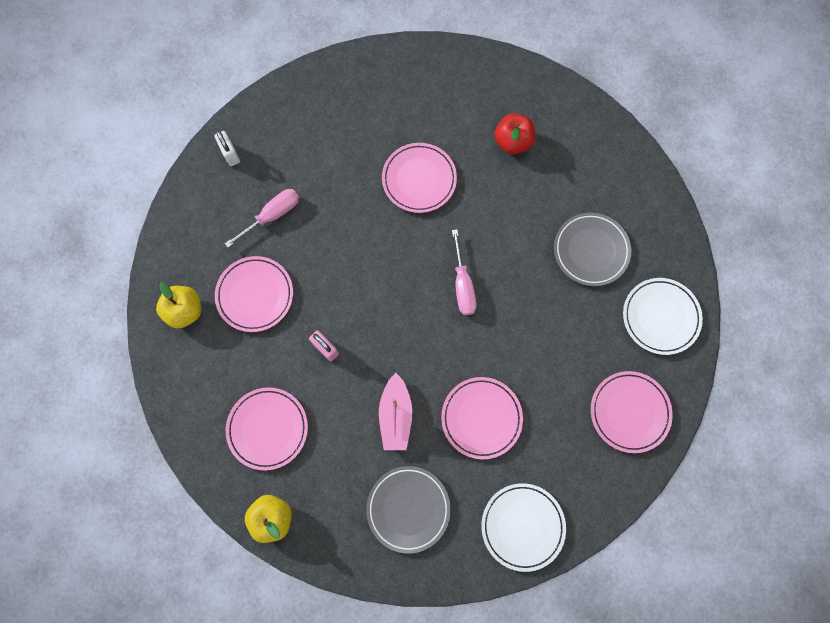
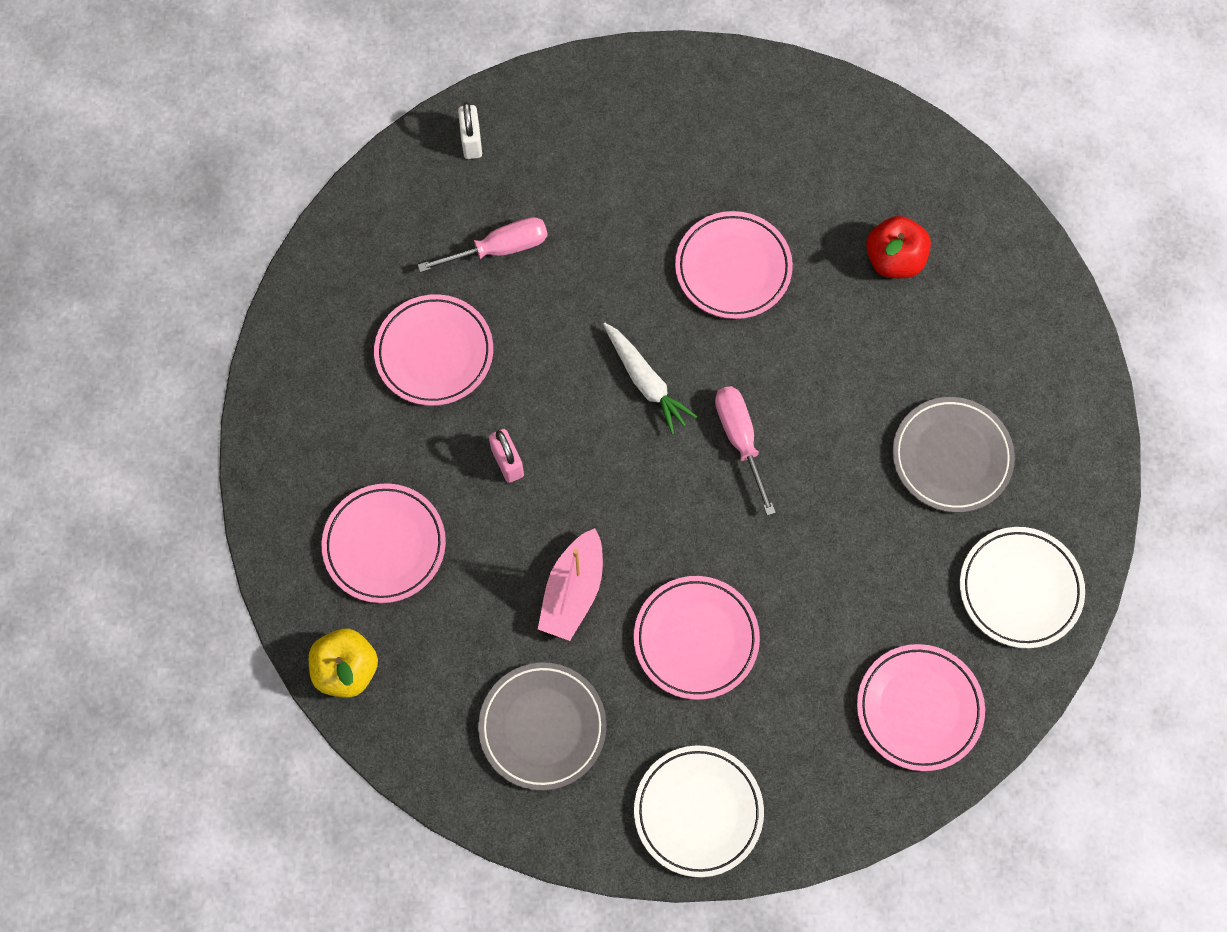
camera: 20 degrees right, 5 degrees down
(185, 310) = (328, 341): yellow apple -> none
(392, 268) = (646, 382): none -> white carrot
(462, 284) = (740, 440): pink screwdriver -> pink screwdriver turned 150 degrees clockwise

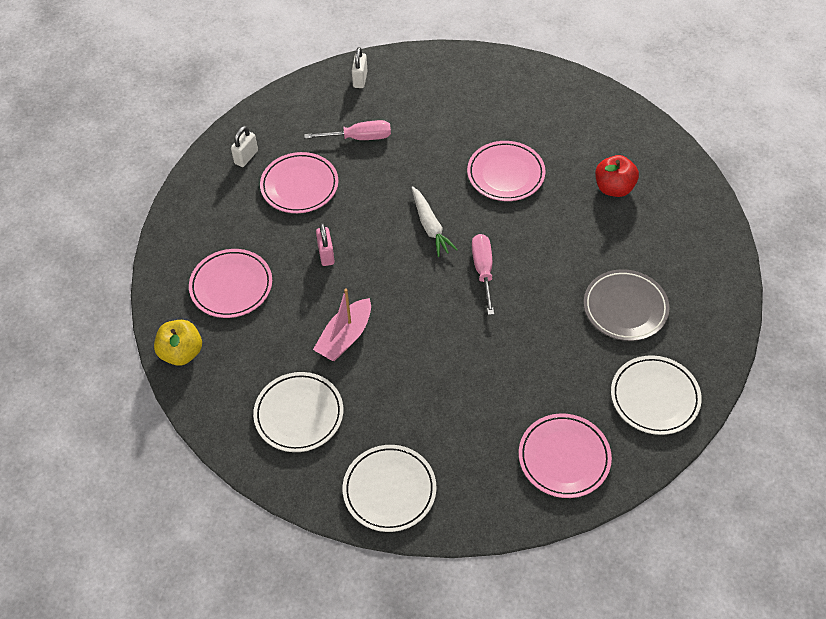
camera: 15 degrees right, 15 degrees down
(338, 319) = (246, 157): none -> white padlock
(542, 727) = (299, 414): grey plate -> white plate
(696, 639) = (419, 382): pink plate -> none

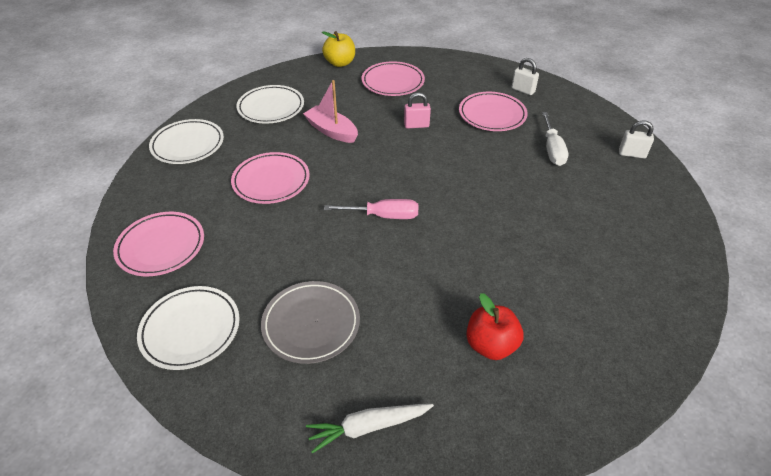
camera: 95 degrees right, 10 degrees down
(359, 138) = (552, 149): pink screwdriver -> white screwdriver
(430, 226) = (441, 185): white carrot -> white carrot (368, 427)
(505, 174) = (510, 246): pink plate -> pink plate (271, 181)

